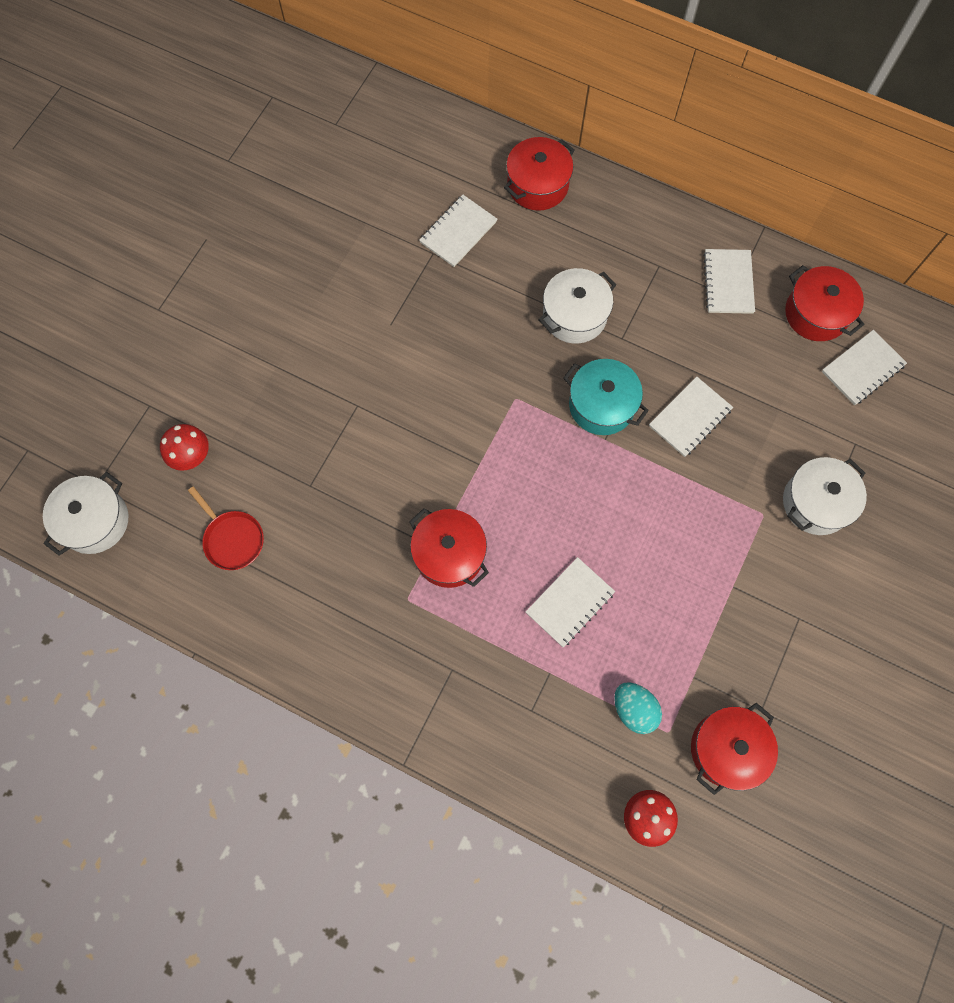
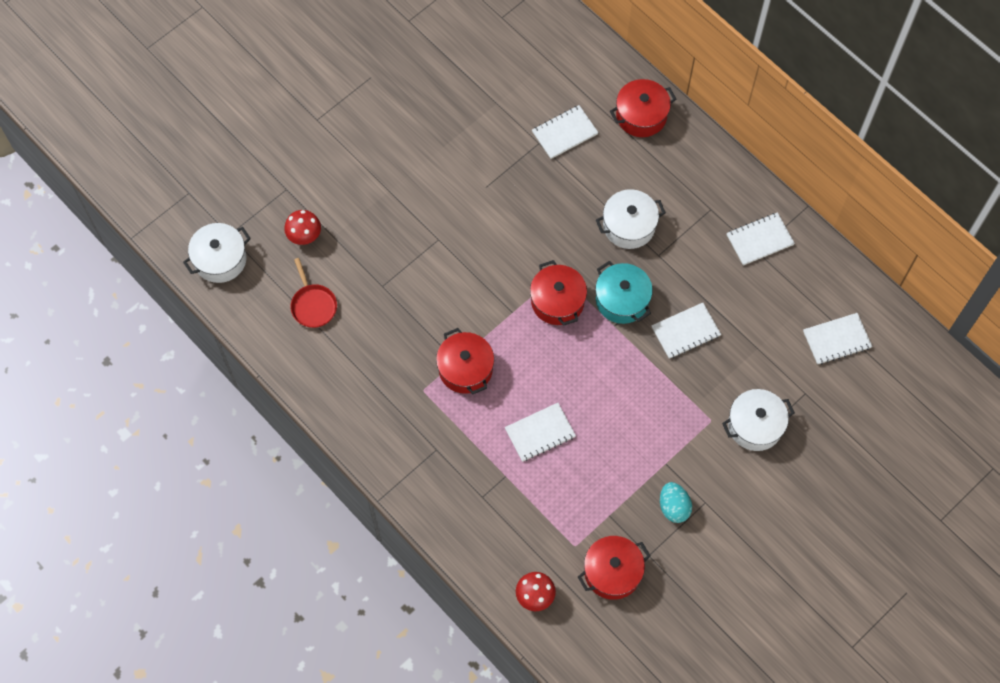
camera: 20 degrees right, 5 degrees down
(634, 709) = (556, 522): turquoise egg -> turquoise egg (673, 507)
(728, 282) = (759, 240): white notebook -> white notebook turned 45 degrees clockwise
(816, 313) = (819, 286): red pot -> red pot (557, 301)

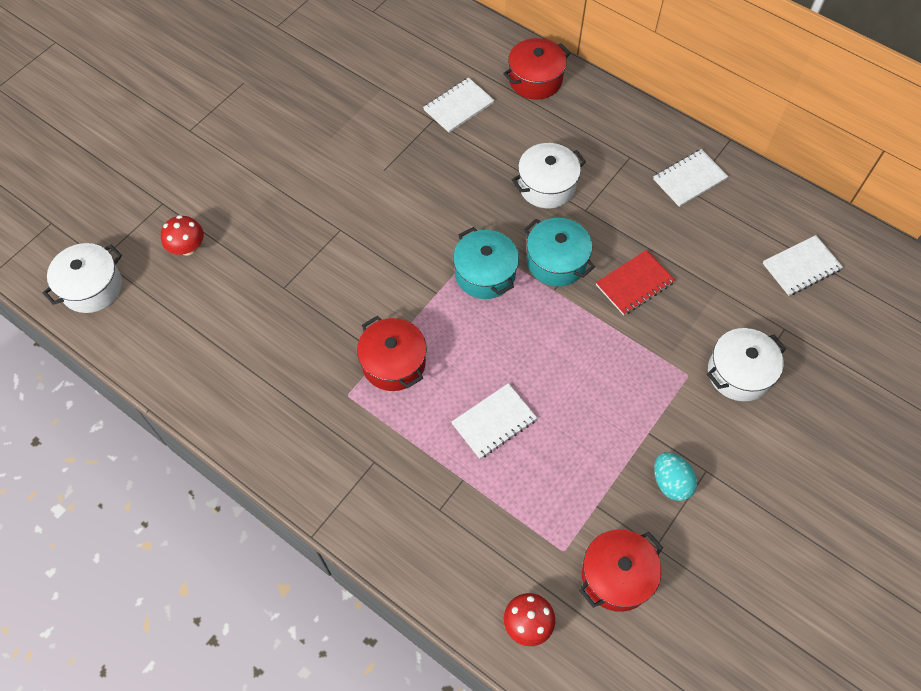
camera: 10 degrees left, 5 degrees down
(313, 305) = (205, 320): red pan -> none
(557, 301) = (485, 274): red pot -> turquoise pot
(685, 331) = (634, 284): white notebook -> red notebook

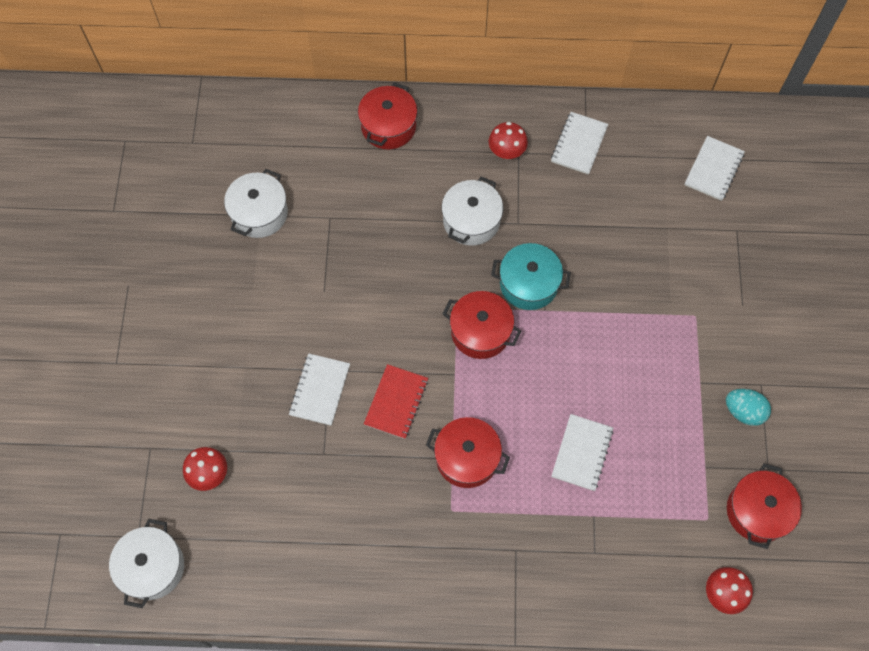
camera: 35 degrees left, 5 degrees up
(458, 106) = (342, 191): white notebook -> white notebook (320, 390)
(485, 274) = (480, 332): turquoise pot -> red pot
(620, 151) = (506, 152): none -> red mushroom
(634, 284) = (602, 264): red notebook -> red notebook (396, 402)
(739, 373) = (730, 289): white pot -> white pot (259, 213)

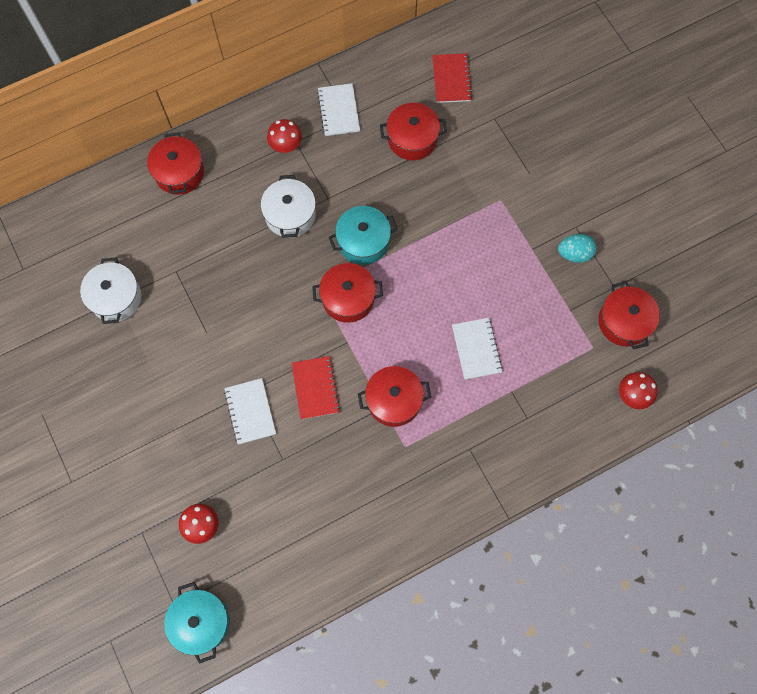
camera: 30 degrees left, 5 degrees up
(152, 567) = (201, 622): white pot -> turquoise pot
(638, 208) = (412, 139): none -> red pot
(714, 169) = (451, 79): white notebook -> red notebook

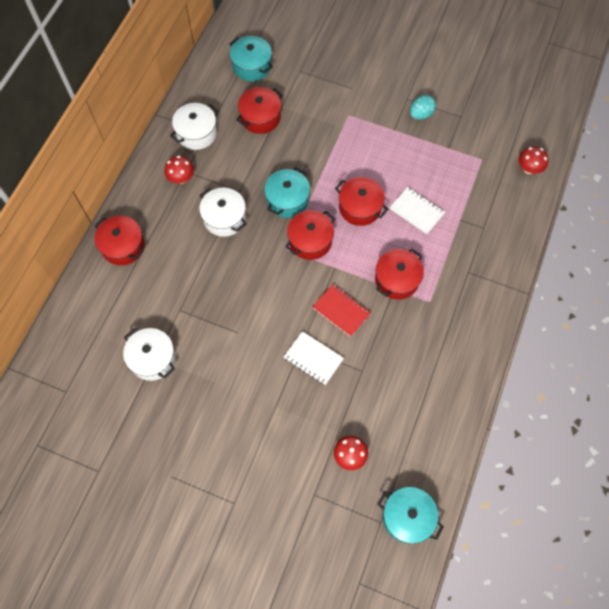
camera: 40 degrees left, 5 degrees down
(338, 111) = (196, 133): white notebook -> white pot
(451, 79) = (252, 66): red notebook -> turquoise pot
(624, 322) = (485, 132): red pot -> red pot (360, 207)

